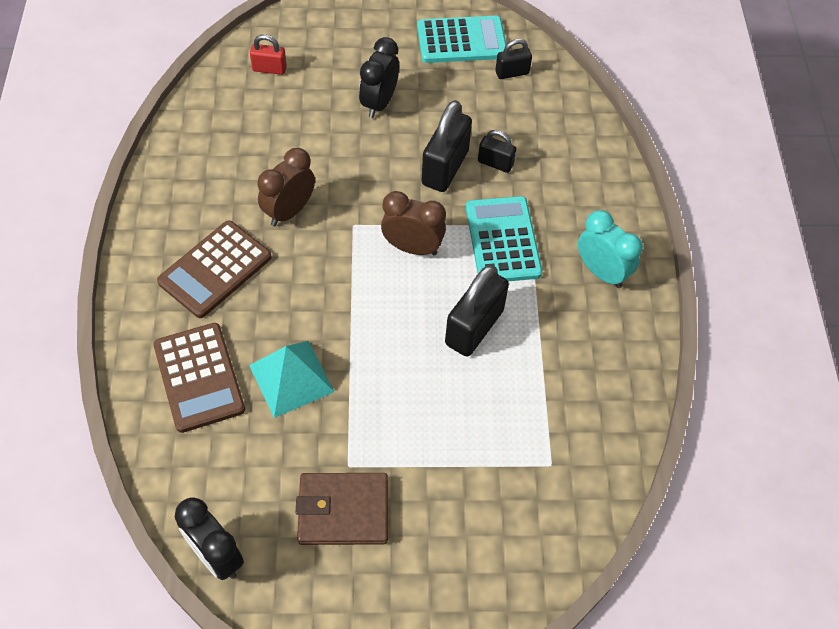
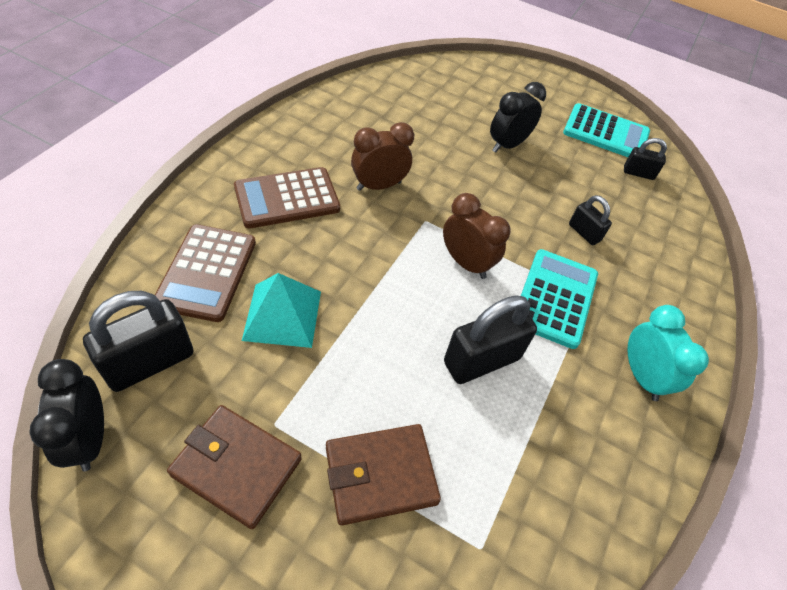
camera: 25 degrees right, 5 degrees down
(269, 69) = (434, 87): red padlock -> none
(445, 168) = (535, 215): black padlock -> black padlock (150, 362)
(451, 456) = (380, 475): none -> brown wallet

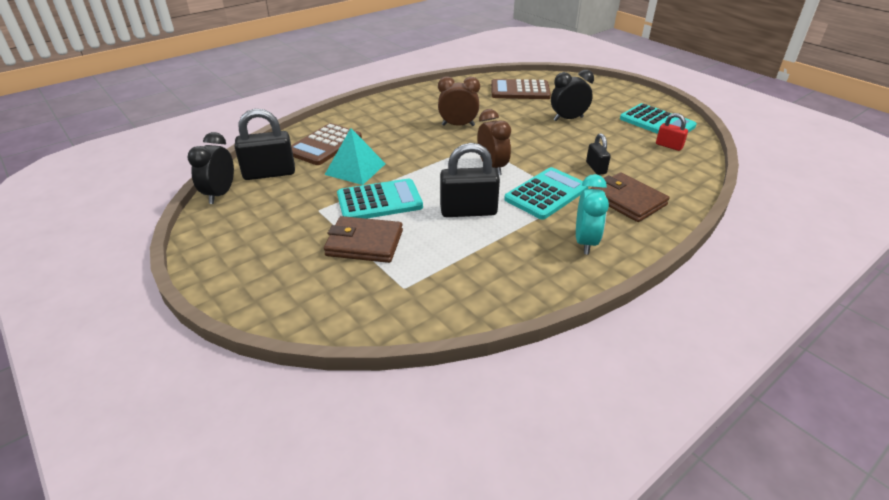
camera: 30 degrees right, 15 degrees down
(237, 467) = (286, 221): brown wallet -> brown wallet (627, 200)
(287, 198) = (394, 123): brown calculator -> brown calculator (520, 90)
(354, 376) = (379, 201): none -> turquoise calculator
(638, 173) = (669, 146): black padlock -> red padlock

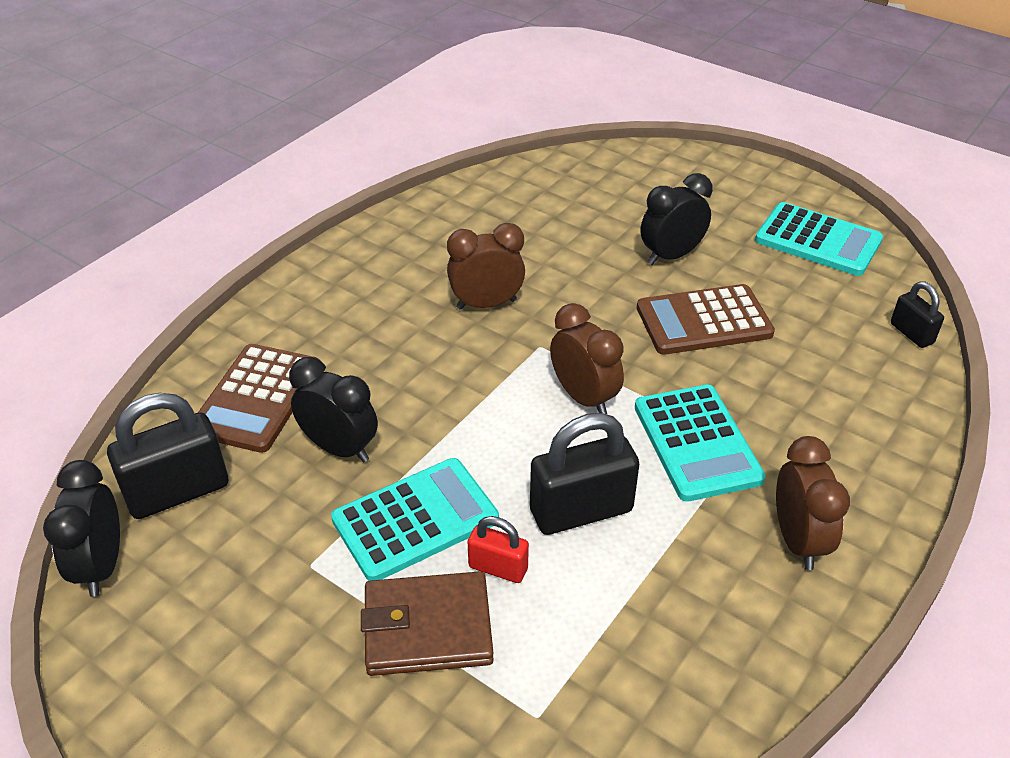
camera: 15 degrees left, 5 degrees up
(355, 169) = (339, 448): turquoise pyramid -> black clock
(520, 90) = (564, 199): brown calculator -> brown calculator (704, 321)
(546, 194) = (697, 443): turquoise calculator -> turquoise calculator turned 135 degrees clockwise
(585, 242) = (797, 541): turquoise clock -> brown clock
(596, 168) = (756, 365): black padlock -> black padlock (911, 333)
(627, 200) = (831, 431): brown wallet -> none
(669, 146) = (854, 292): red padlock -> red padlock (498, 568)

